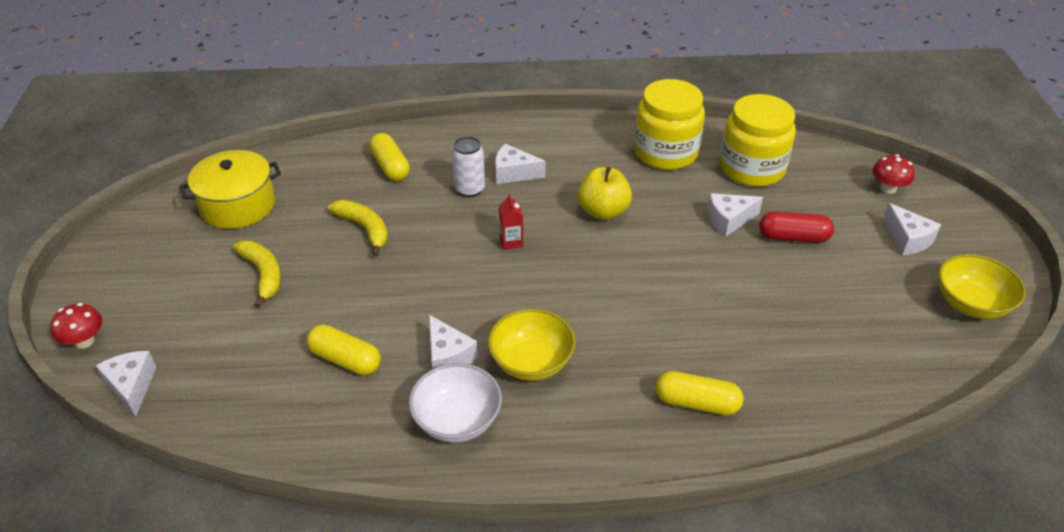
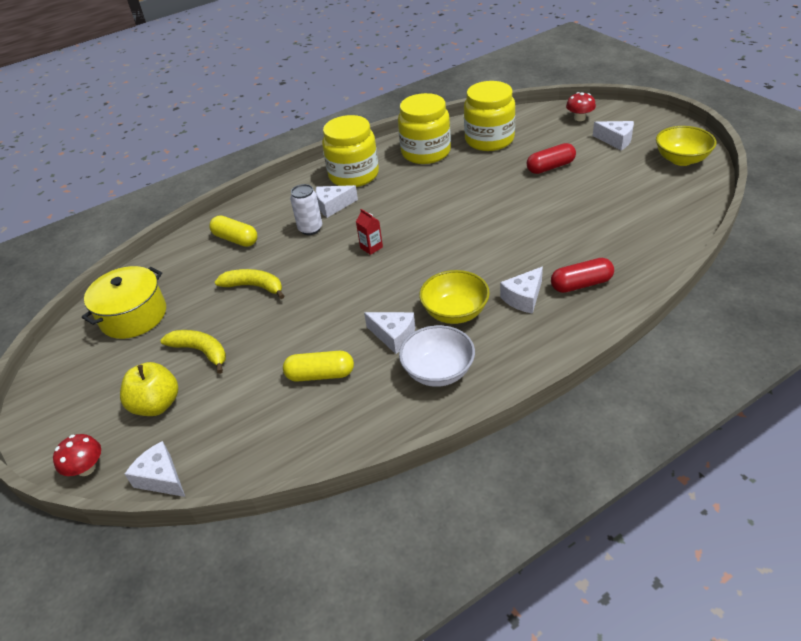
camera: 25 degrees left, 0 degrees up
(565, 145) = (354, 175): none -> yellow jar
(603, 211) = (417, 203): yellow apple -> yellow apple (157, 405)
(697, 403) = (581, 284): yellow capsule -> red capsule
(729, 220) = (502, 174): white cheese -> white cheese (523, 298)

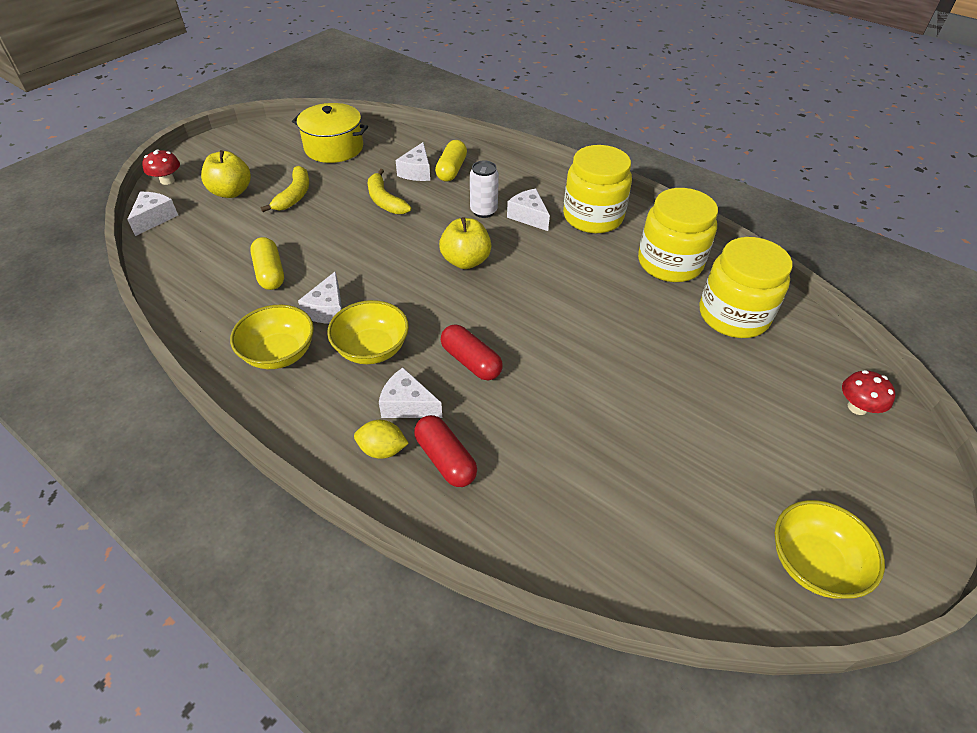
camera: 65 degrees right, 5 degrees up
(254, 286) = (384, 200): yellow banana -> yellow banana turned 150 degrees clockwise
(371, 247) = (465, 261): red carton -> yellow apple
(438, 371) = (279, 354): white bowl -> yellow bowl
(550, 167) = (699, 391): red capsule -> red capsule (471, 361)
(564, 315) = (382, 450): none -> yellow lemon
(616, 140) = (818, 462): white cheese -> white cheese (416, 172)

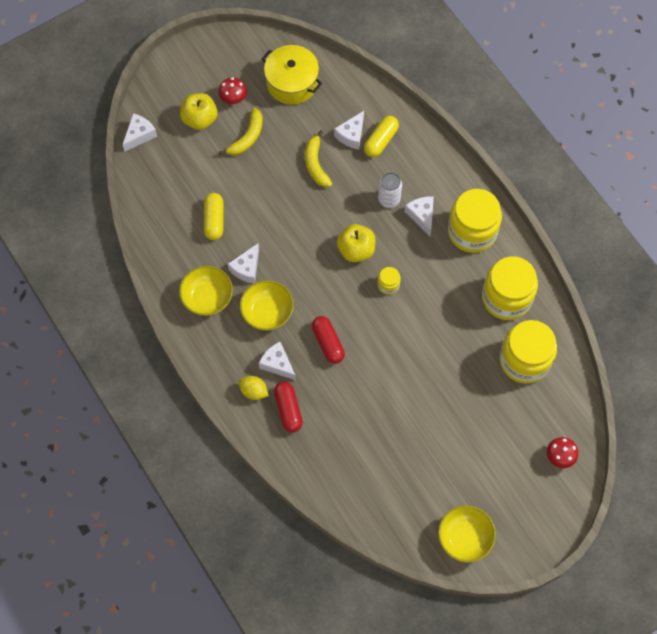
camera: 20 degrees right, 20 degrees up
(167, 180) = (152, 90): red mushroom -> red mushroom (233, 98)
(522, 283) = (388, 285): none -> yellow jar

